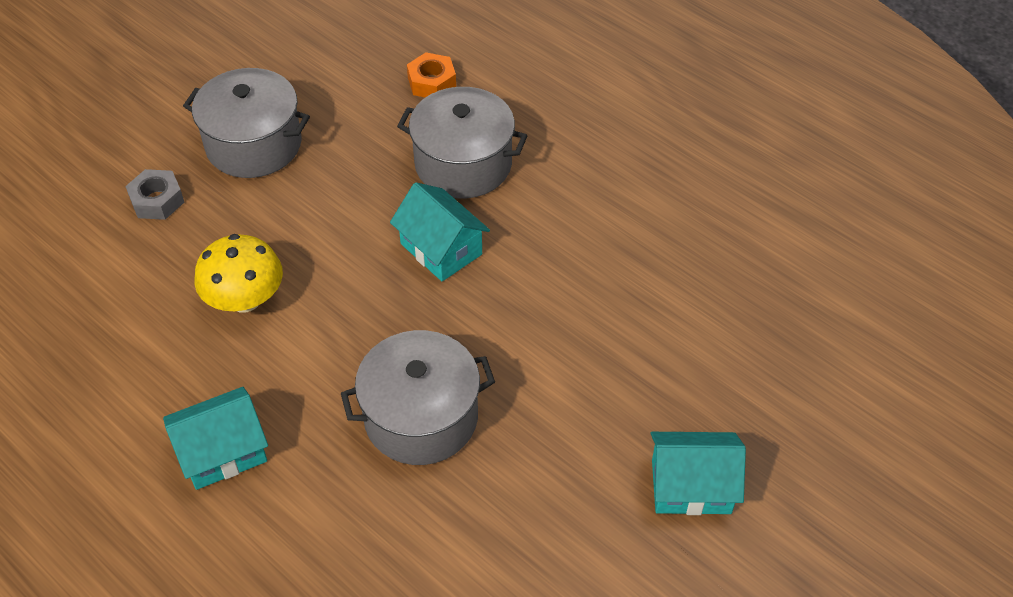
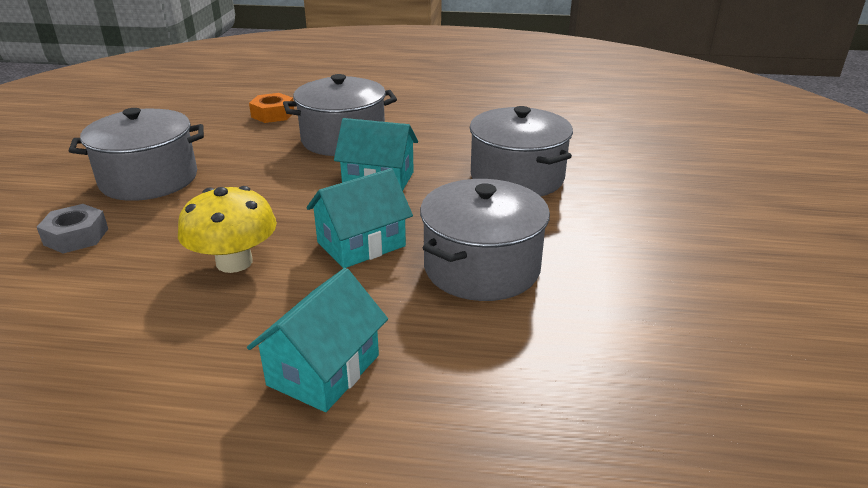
camera: 35 degrees left, 20 degrees down
(571, 316) = (517, 177): none -> grey pot
(691, 486) = (715, 222): turquoise house -> turquoise house (361, 244)

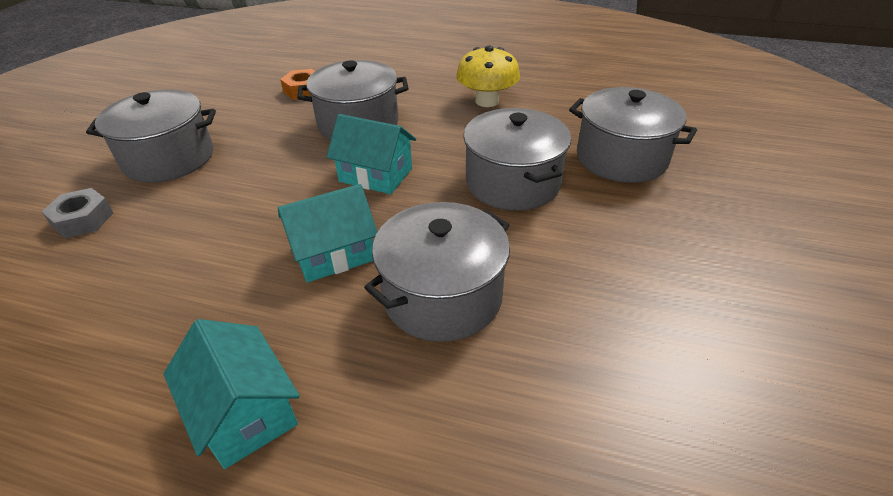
camera: 10 degrees right, 10 degrees up
(234, 262) = (209, 264): yellow mushroom -> yellow mushroom (487, 101)
(323, 370) = (245, 412): turquoise house -> turquoise house turned 75 degrees counterclockwise
(613, 152) = (621, 158): none -> grey pot

